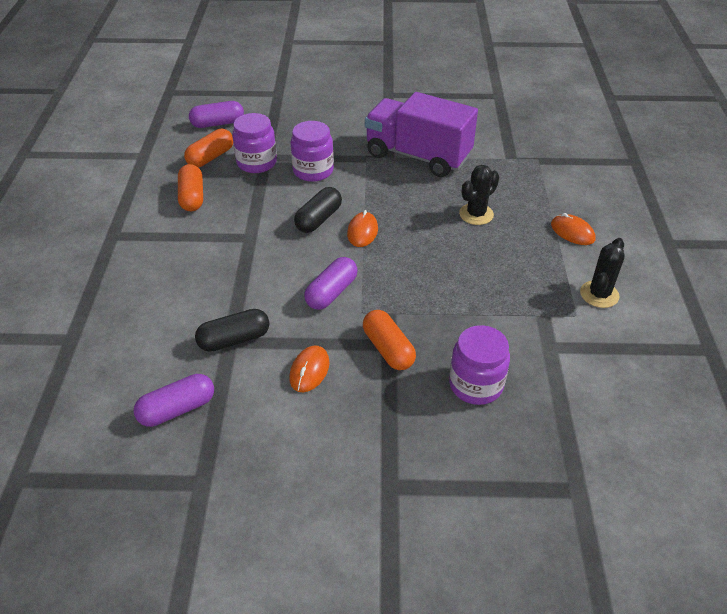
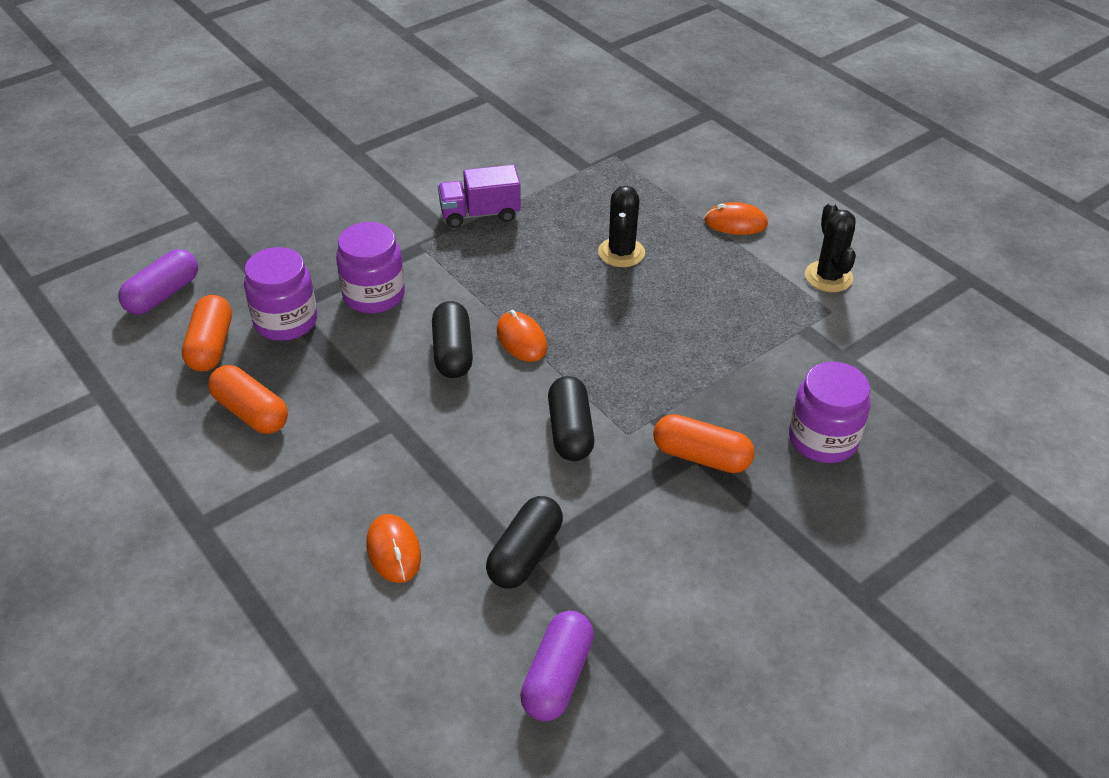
camera: 40 degrees left, 0 degrees up
(309, 370) = (649, 533): orange mouse -> orange mouse (393, 550)
(331, 292) = (570, 431): purple capsule -> black capsule
(417, 156) = (480, 214): purple truck -> purple truck, size x0.53

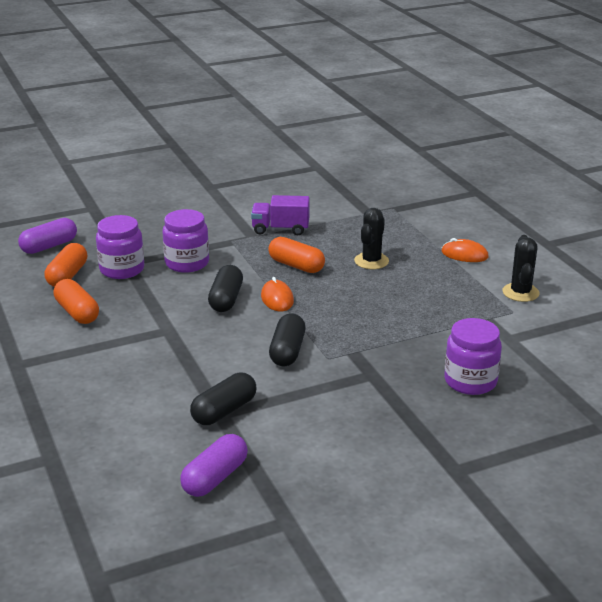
camera: 15 degrees right, 15 degrees down
(393, 550) = (136, 396): orange mouse -> none
(701, 456) = (375, 378): orange capsule -> orange capsule (296, 265)

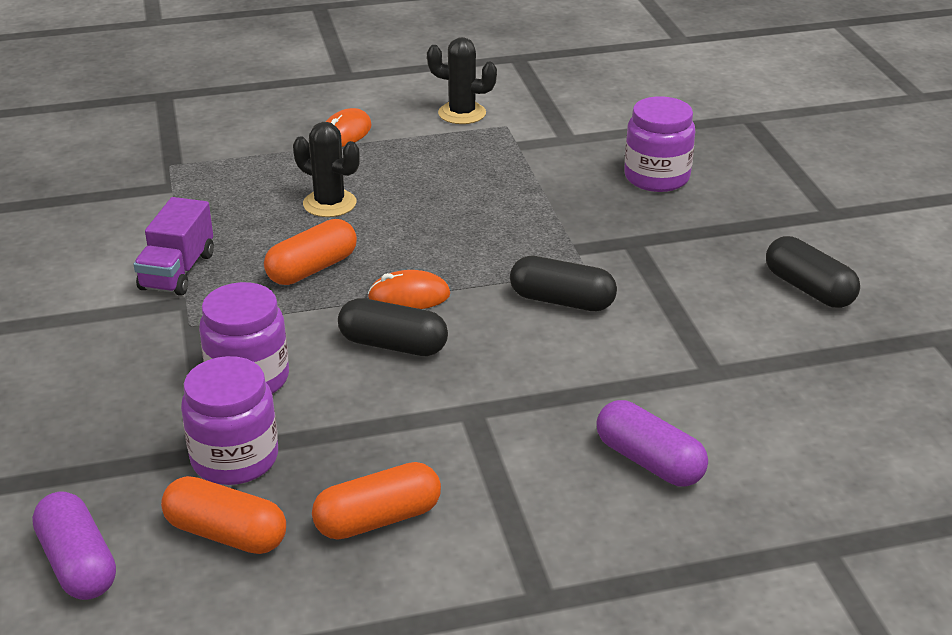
camera: 80 degrees left, 5 degrees up
(215, 478) = (859, 387): purple capsule -> purple capsule (649, 461)
(224, 411) = (707, 368): black capsule -> black capsule (809, 289)

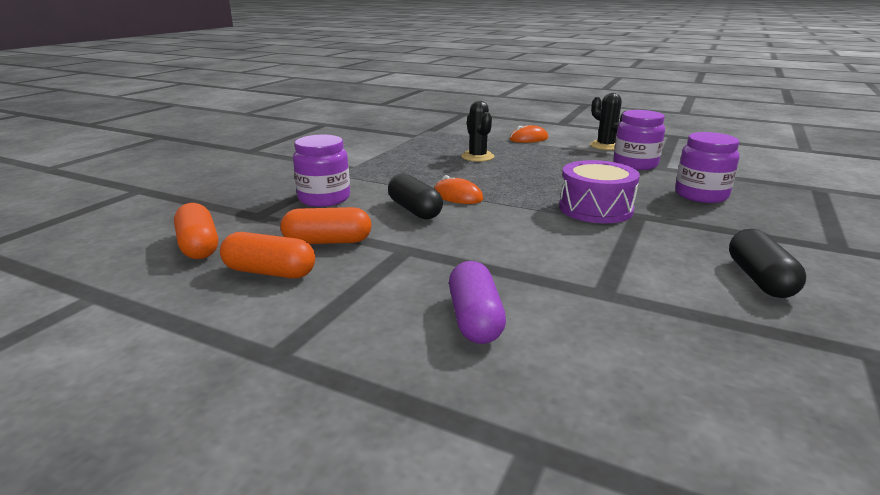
camera: 40 degrees right, 10 degrees down
(78, 563) = (129, 230): purple capsule -> none
(177, 271) = (367, 158): purple truck -> none
(235, 458) = (260, 222): purple jar -> purple jar (635, 164)
(312, 269) = (427, 174): orange capsule -> orange capsule (327, 242)
(562, 301) = (545, 225): black capsule -> none
(581, 249) = (595, 209): none -> purple drum

